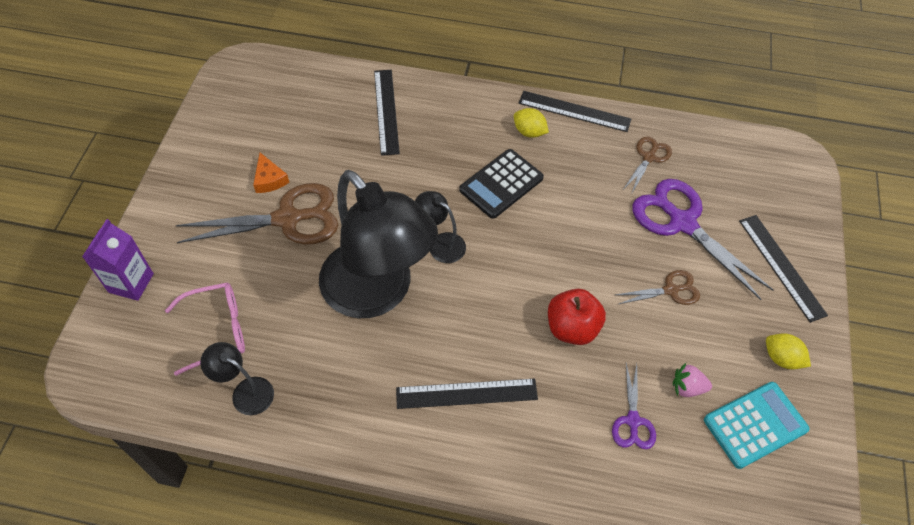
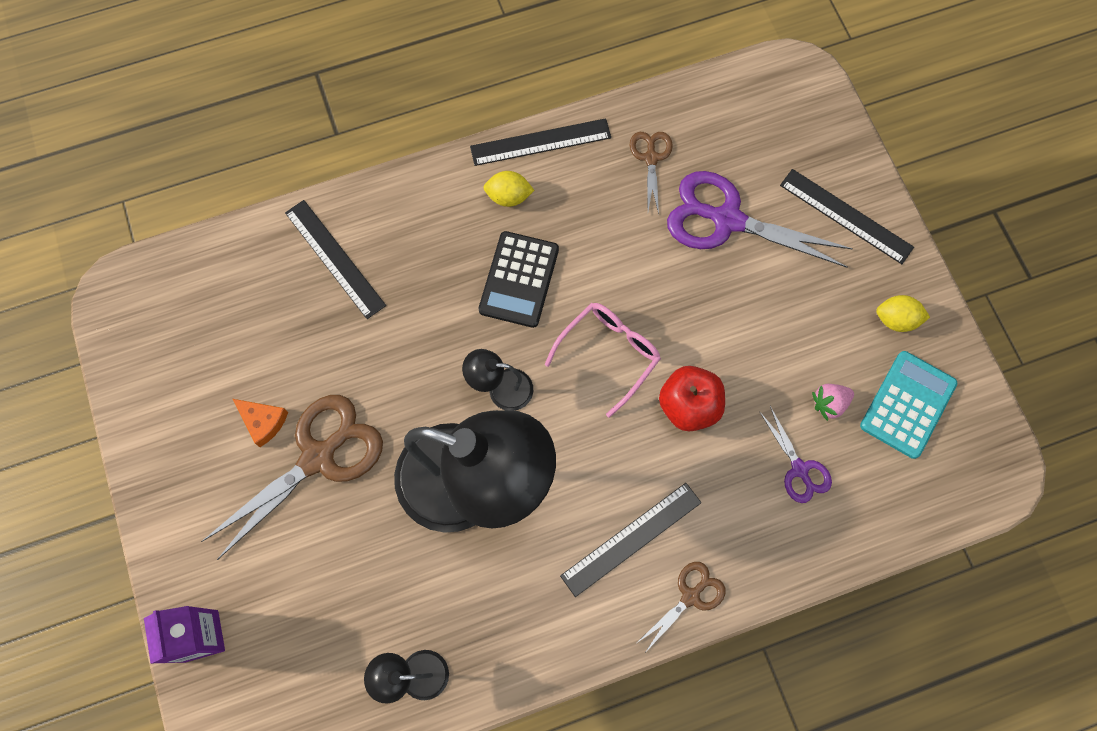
camera: 30 degrees left, 15 degrees up
(217, 330) = (336, 630): pink glasses -> pink glasses (609, 354)
(671, 290) = (757, 305): brown scissors -> brown scissors (690, 596)

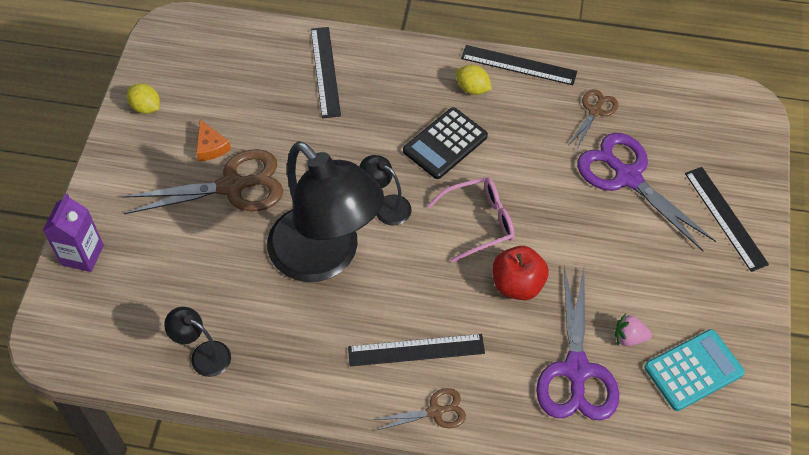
camera: 30 degrees right, 15 degrees down
(799, 469) = (576, 370): purple scissors -> purple scissors, size x1.94
(896, 319) = (721, 307): yellow lemon -> yellow lemon (146, 107)

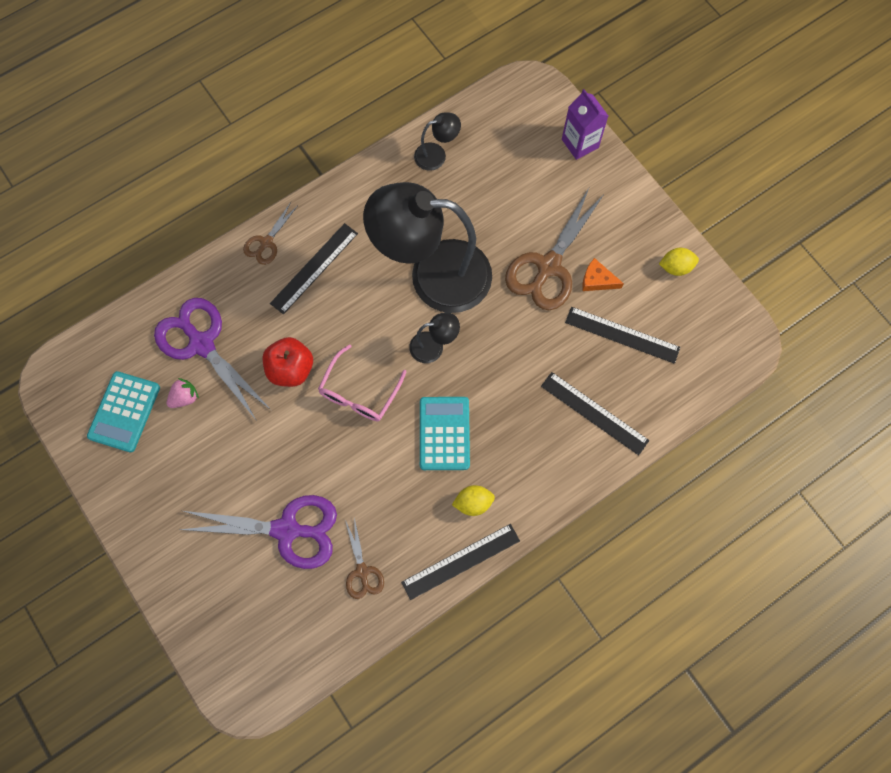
camera: 135 degrees right, 15 degrees up
(445, 144) = (444, 433): black calculator -> turquoise calculator
(725, 218) = (186, 560): black ruler -> black ruler (622, 335)

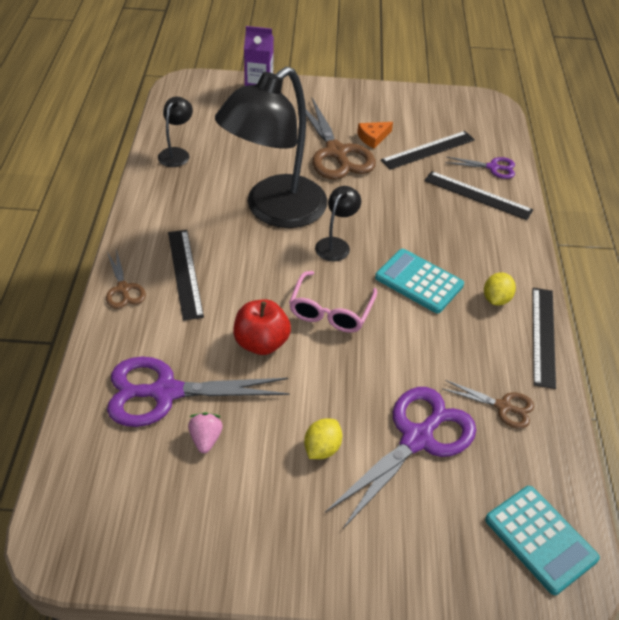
camera: 55 degrees left, 25 degrees down
(124, 412) = (167, 501): turquoise calculator -> turquoise calculator (540, 539)
(359, 392) = (330, 311): pink glasses -> pink glasses turned 45 degrees clockwise
(594, 413) = (477, 195): black ruler -> black ruler turned 45 degrees clockwise
(647, 402) = (493, 167): none -> purple scissors
(675, 267) = (402, 101): yellow lemon -> yellow lemon (322, 448)

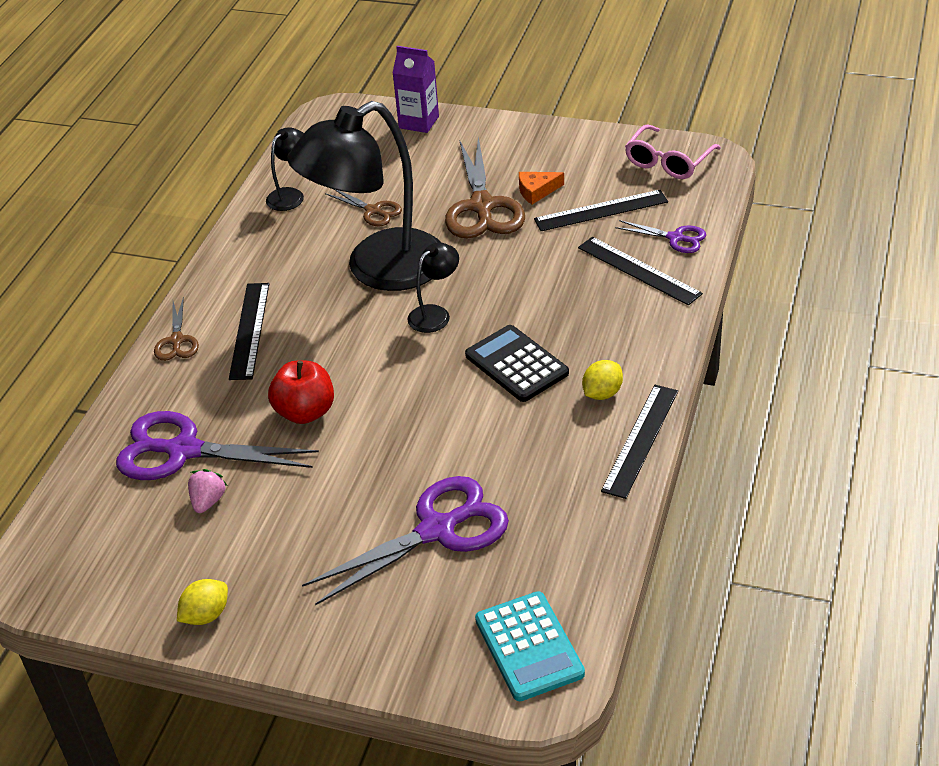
camera: 20 degrees right, 5 degrees down
(322, 448) = (327, 526): yellow lemon -> yellow lemon (206, 615)
(330, 311) = (397, 387): pink glasses -> pink glasses (668, 162)
(419, 281) = (516, 364): turquoise calculator -> black calculator
(503, 407) = (553, 510): brown scissors -> brown scissors (373, 211)

